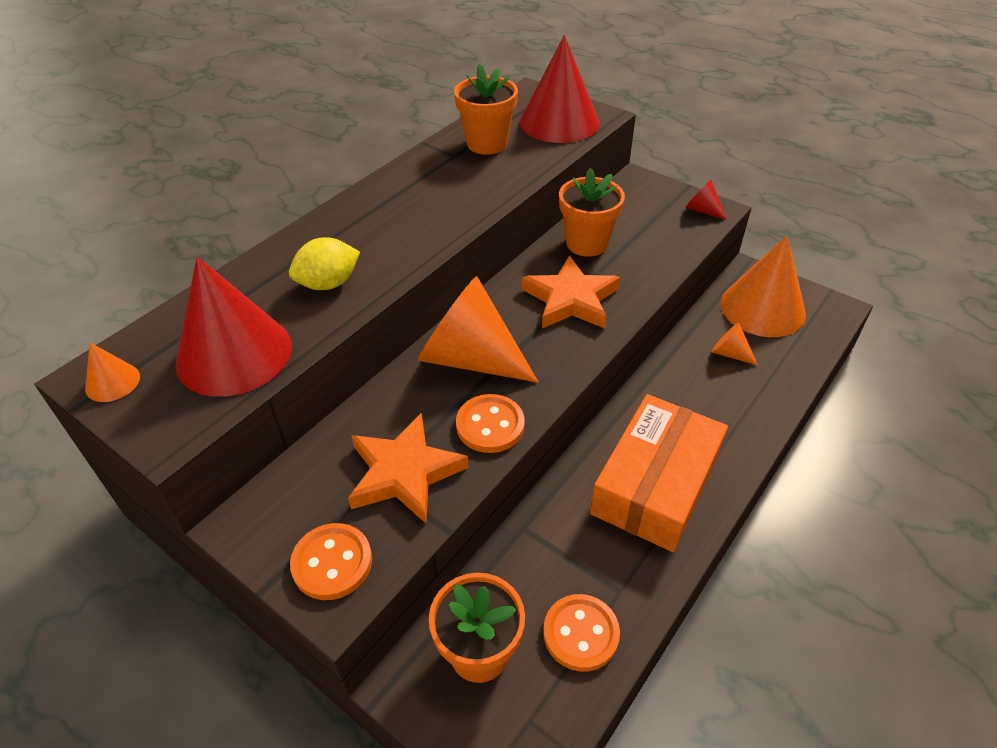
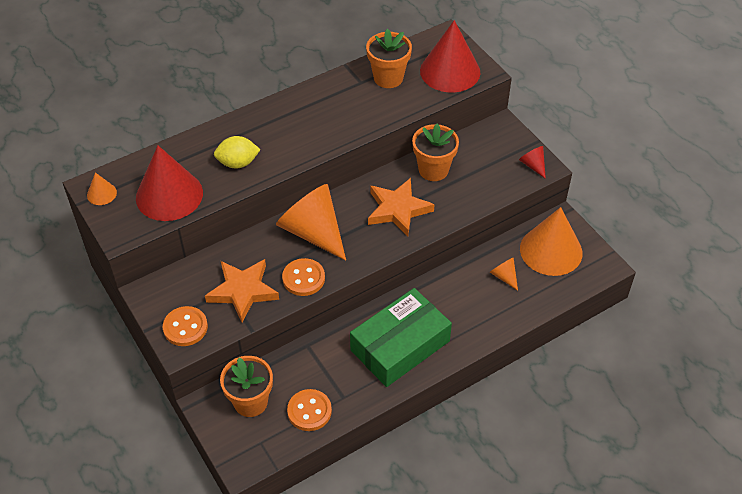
camera: 20 degrees right, 5 degrees up
(655, 484) = (400, 345): orange box -> green box

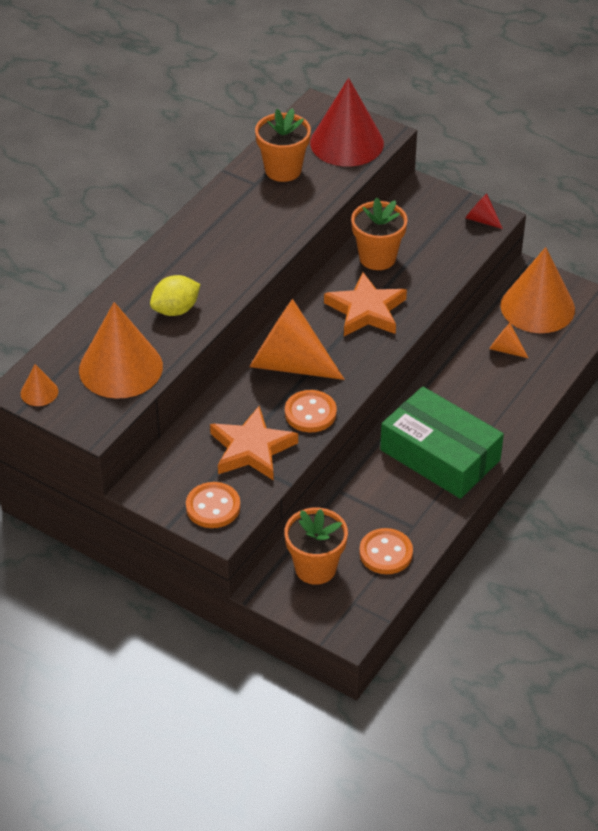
camera: 25 degrees left, 5 degrees down
(169, 195) = (120, 368): red cone -> orange cone
(400, 345) = (440, 455): green box -> green box turned 75 degrees counterclockwise

